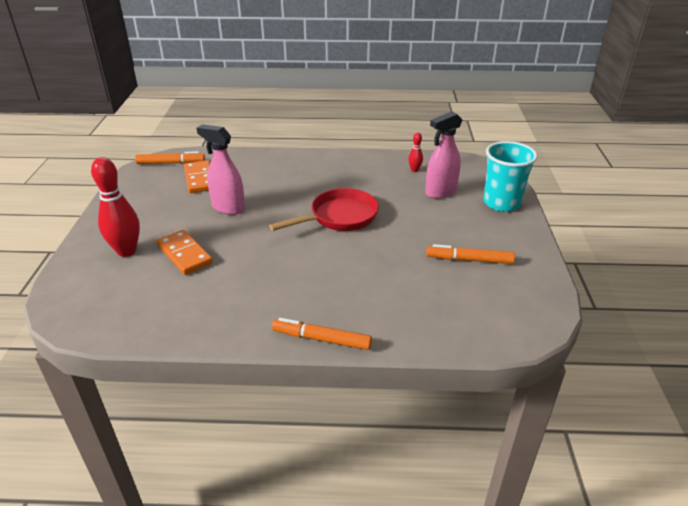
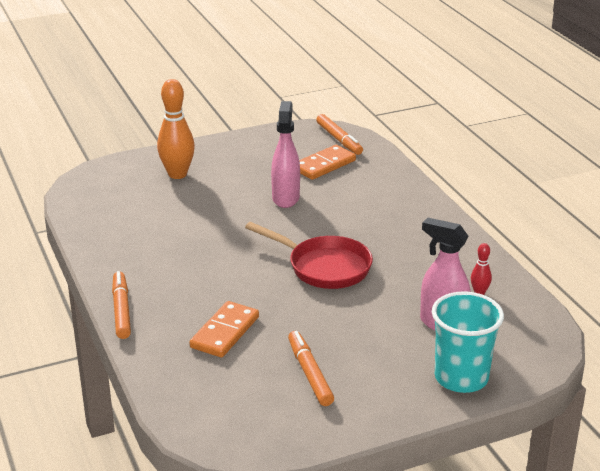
camera: 65 degrees right, 5 degrees down
(126, 251) = (177, 174): red bowling pin -> orange bowling pin
(184, 254) = (193, 203): orange domino -> orange domino (225, 332)

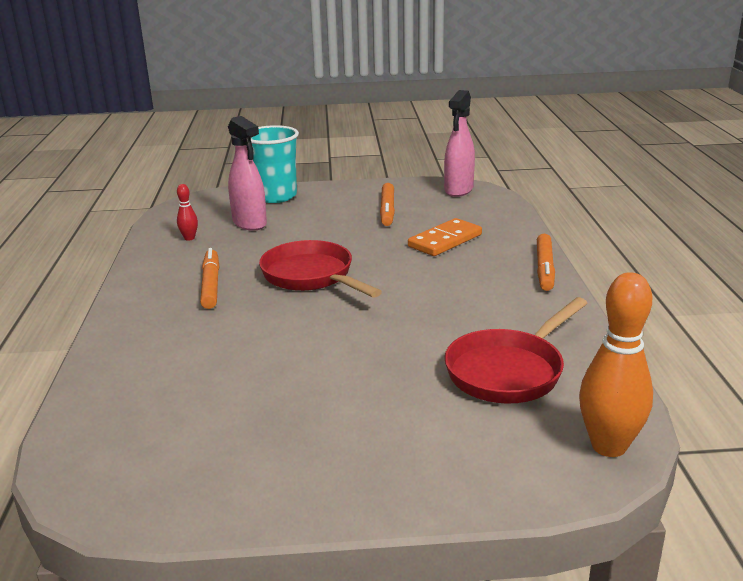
camera: 160 degrees left, 5 degrees down
(142, 215) = (509, 371): none -> red pan
(177, 174) = (434, 438): orange bowling pin -> orange bowling pin (608, 446)
(285, 198) = (289, 363): pink spray bottle -> pink spray bottle (458, 190)
(324, 165) = (183, 411): orange domino -> none
(339, 139) = (101, 464): orange marker -> orange marker (211, 285)

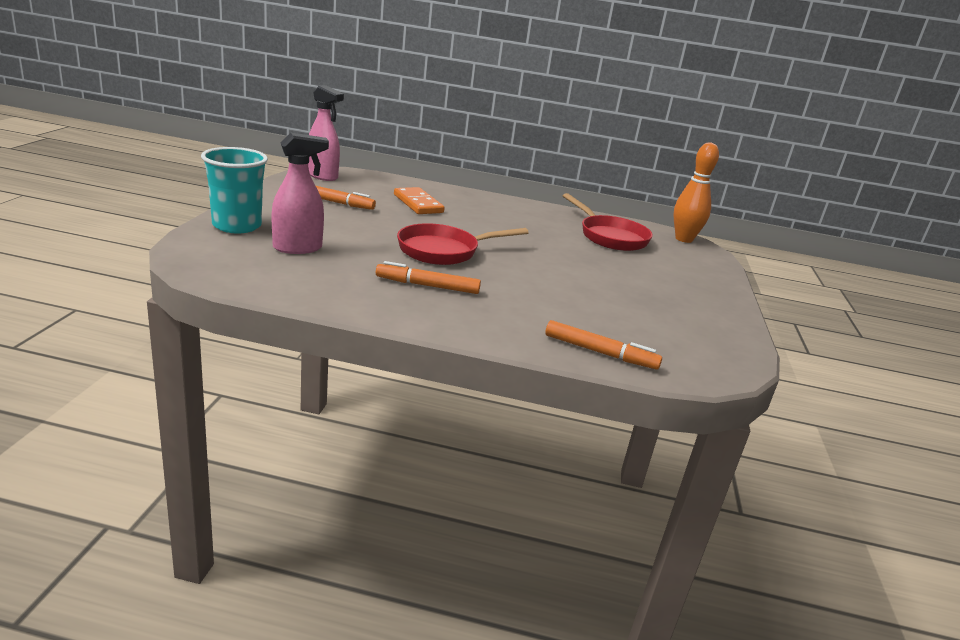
camera: 80 degrees left, 0 degrees up
(189, 238) = (303, 277): red bowling pin -> none
(544, 268) = (487, 196): orange marker -> orange marker (600, 352)

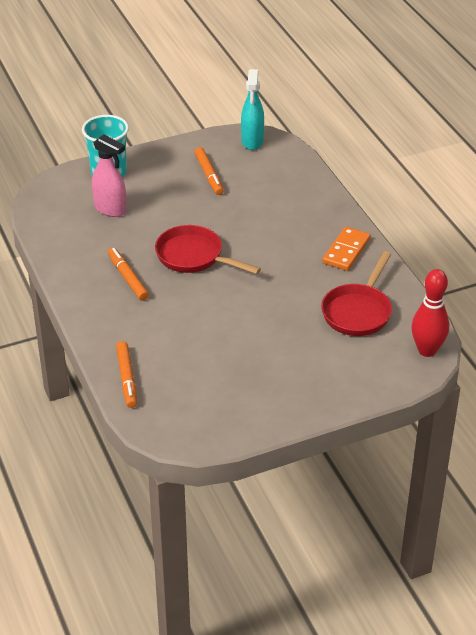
camera: 60 degrees right, 15 degrees up
(322, 176) = (252, 141): pink spray bottle -> turquoise spray bottle
(418, 204) = (269, 203): orange domino -> orange domino (346, 251)
(683, 239) = (427, 350): orange bowling pin -> red bowling pin

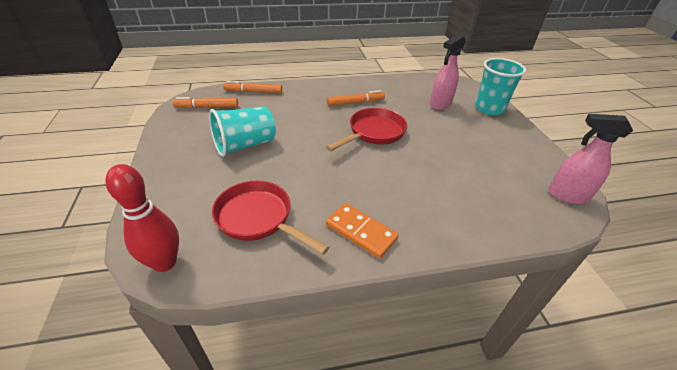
camera: 100 degrees right, 0 degrees up
(209, 175) = (495, 157): orange marker -> orange marker (207, 107)
(252, 141) = (567, 195): turquoise spray bottle -> pink spray bottle
(255, 351) = (245, 145): none -> turquoise cup

